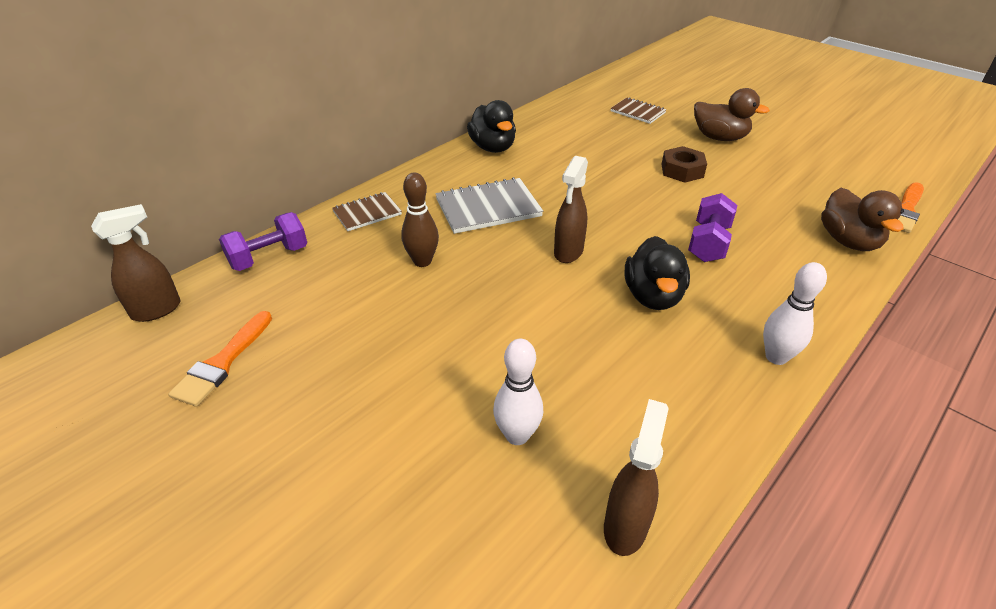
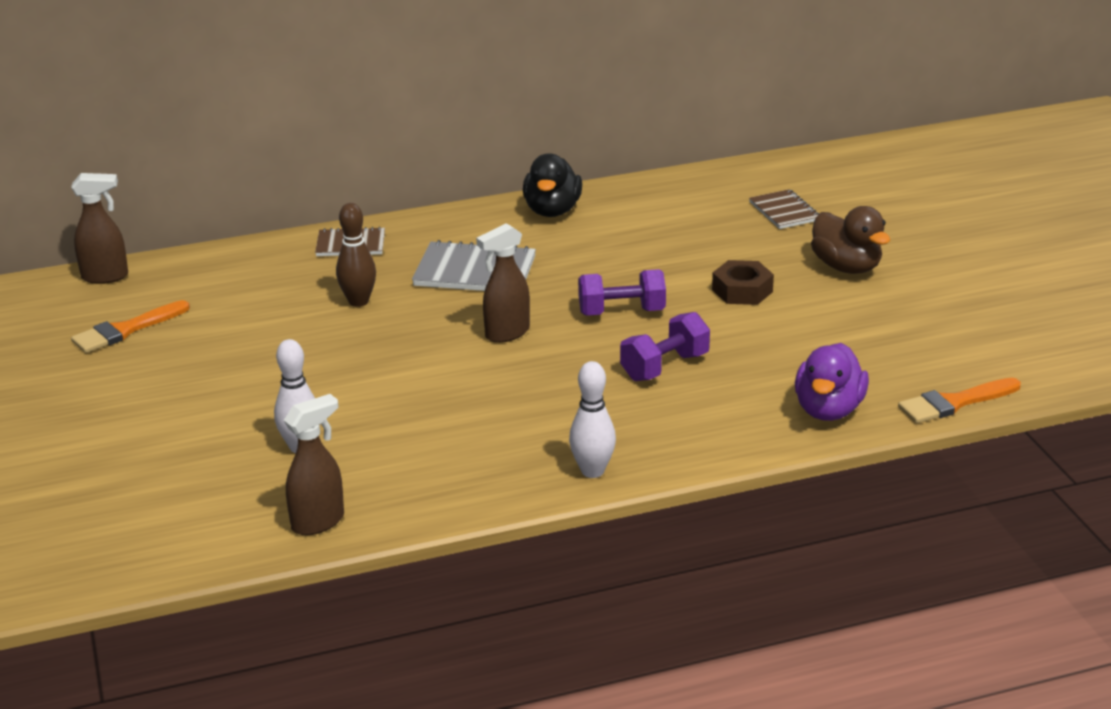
camera: 30 degrees right, 10 degrees down
(269, 257) = (227, 260): purple dumbbell -> purple dumbbell (621, 312)
(653, 296) = (541, 392): black duck -> none
(848, 241) = (828, 410): brown duck -> purple duck

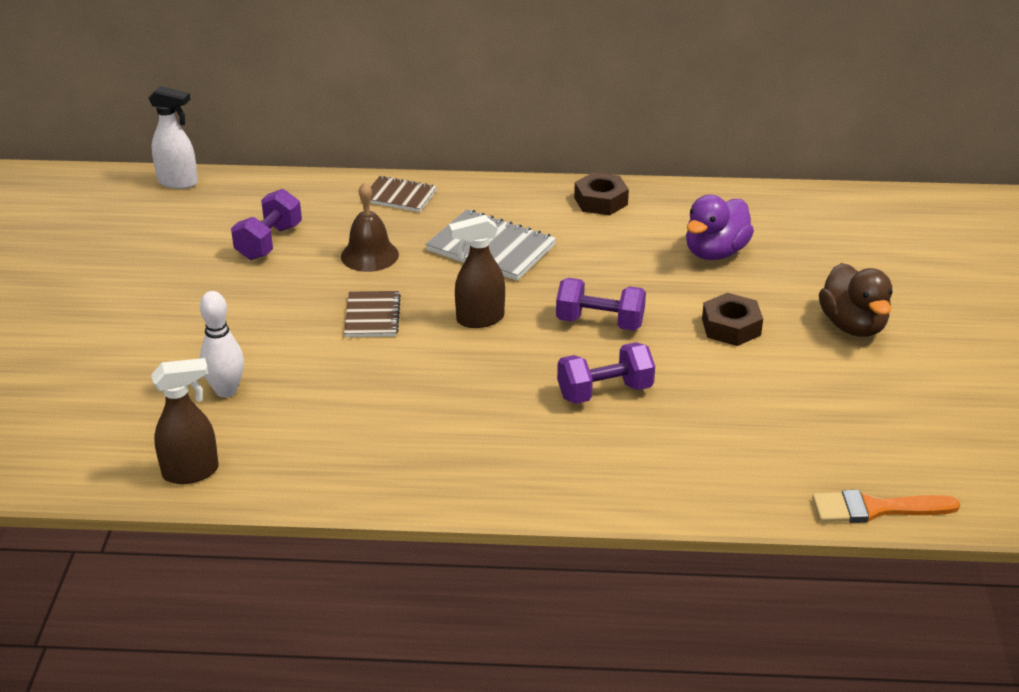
camera: 20 degrees right, 5 degrees up
(106, 277) = (178, 182): brown spray bottle -> white spray bottle
(125, 330) = (160, 237): orange brush -> none
(245, 311) = (269, 242): none -> purple dumbbell
(358, 302) = (369, 255): brown bowling pin -> brown bell
(552, 211) = (600, 201): black duck -> brown nut
(592, 471) = (467, 487): white bowling pin -> none
(784, 211) = (825, 250): brown notebook -> brown notebook (372, 316)
(828, 410) = (738, 482): purple duck -> purple duck (715, 252)

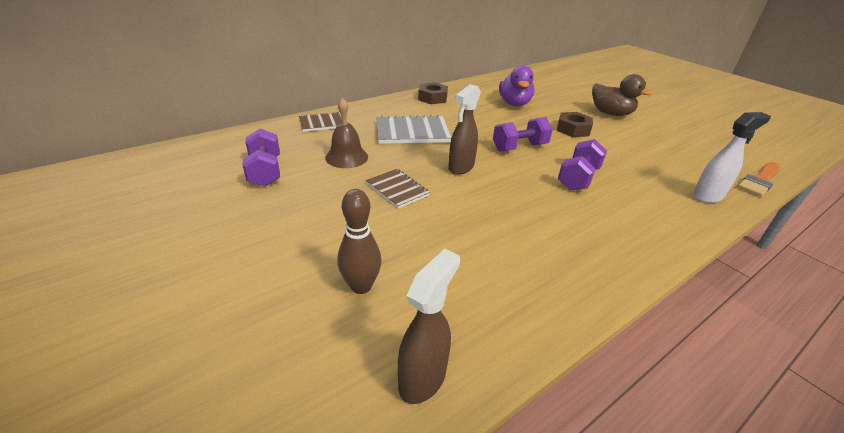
camera: 40 degrees left, 0 degrees up
(178, 182) = (145, 158): white spray bottle -> white spray bottle (707, 196)
(226, 391) = (361, 286): white bowling pin -> brown bowling pin

